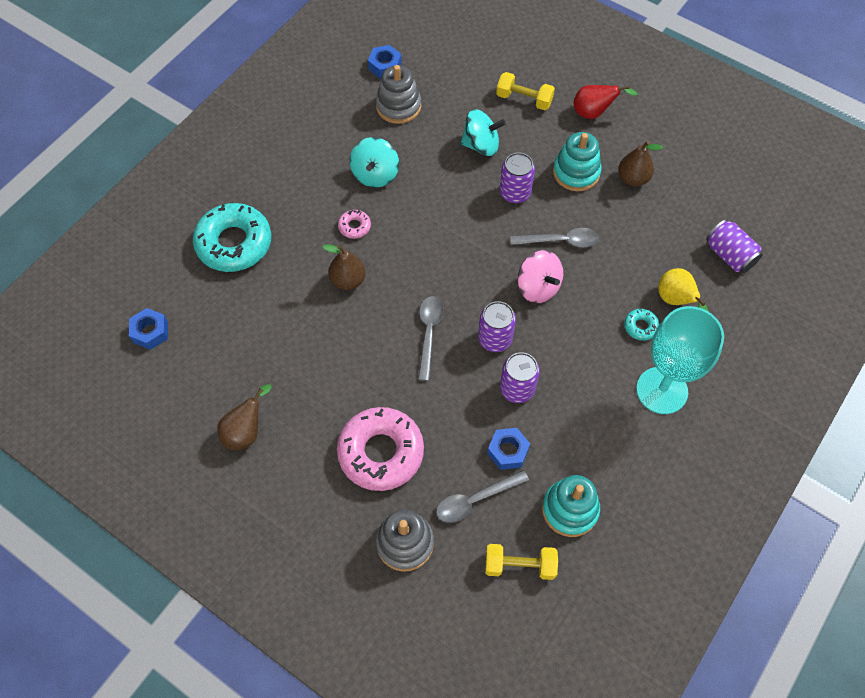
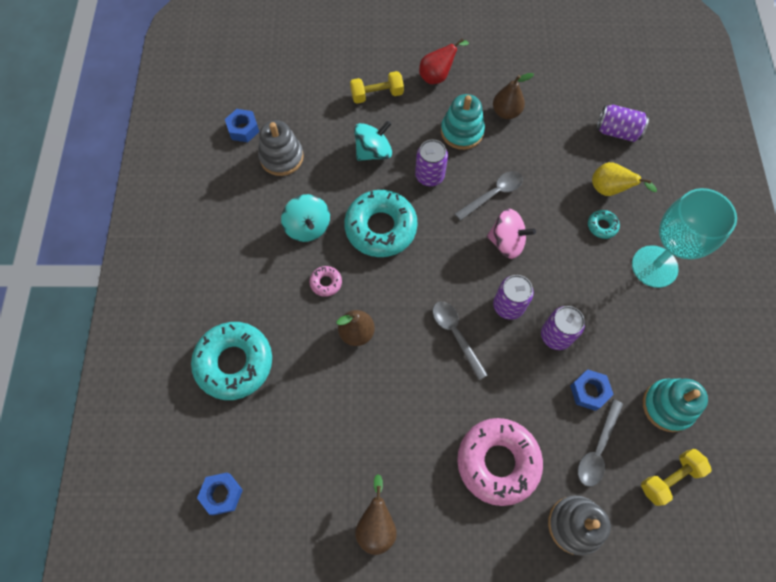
camera: 35 degrees left, 5 degrees up
(436, 210) = (381, 228): none -> turquoise donut

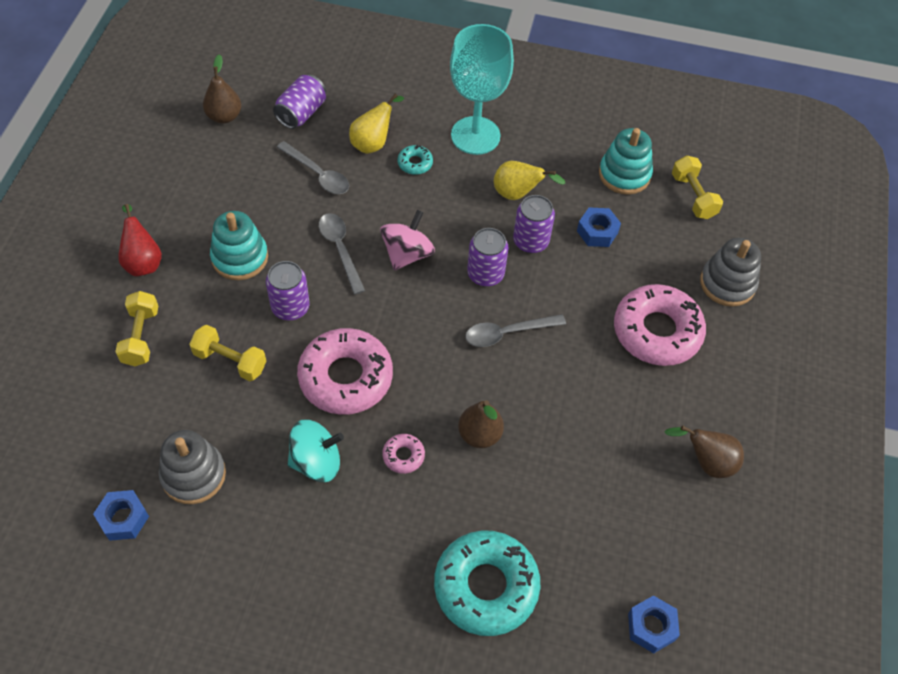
camera: 80 degrees left, 10 degrees down
(373, 152) = (230, 361): turquoise spinning top -> yellow dumbbell
(381, 228) = (345, 377): turquoise donut -> pink donut
(506, 112) = (231, 206): brown pear -> brown pear (224, 116)
(597, 449) = (657, 243): grey spoon -> grey spoon (318, 174)
(603, 315) = (518, 194): none -> yellow pear

